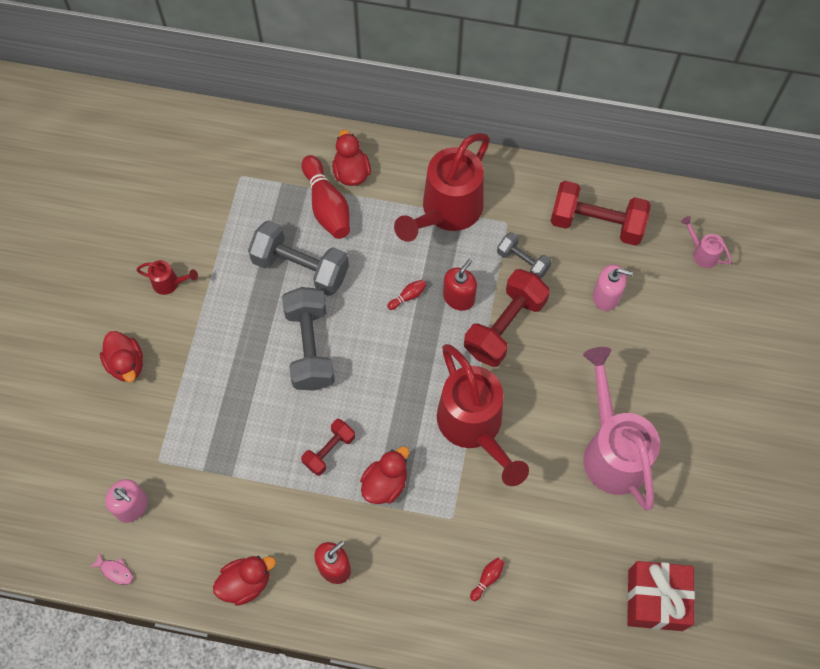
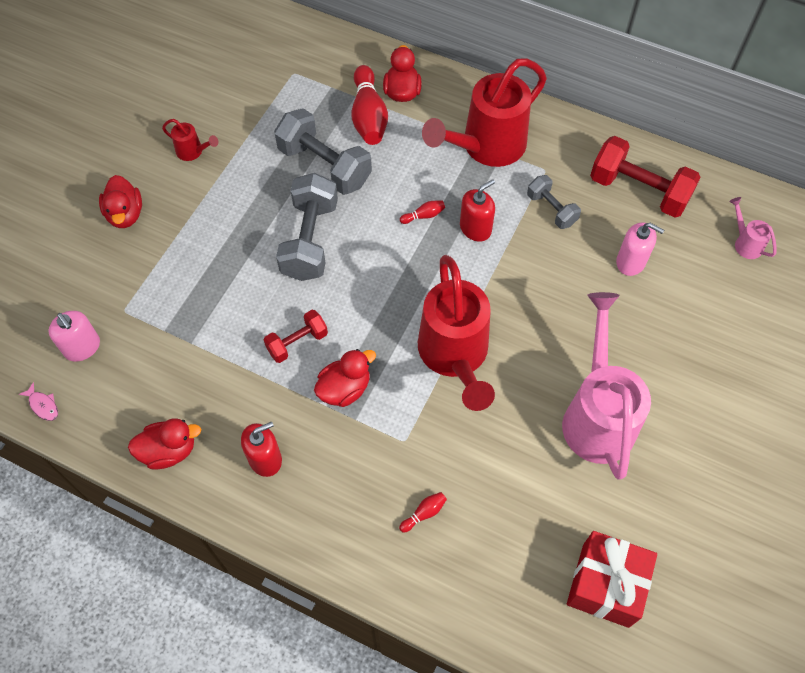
camera: 15 degrees right, 5 degrees down
(504, 326) = (515, 266): red dumbbell -> none

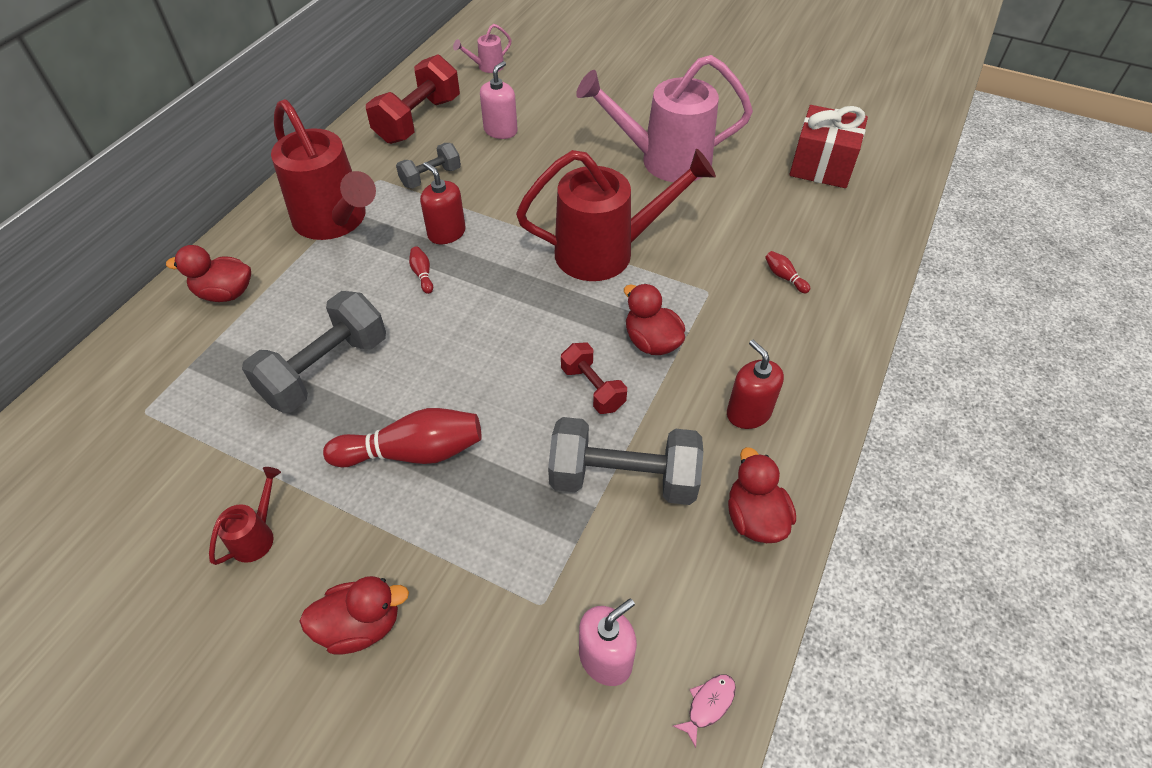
camera: 90 degrees left, 10 degrees down
(310, 240) = (443, 381): grey dumbbell -> grey dumbbell (623, 479)
(368, 116) = (255, 326): red bowling pin -> red bowling pin (413, 452)

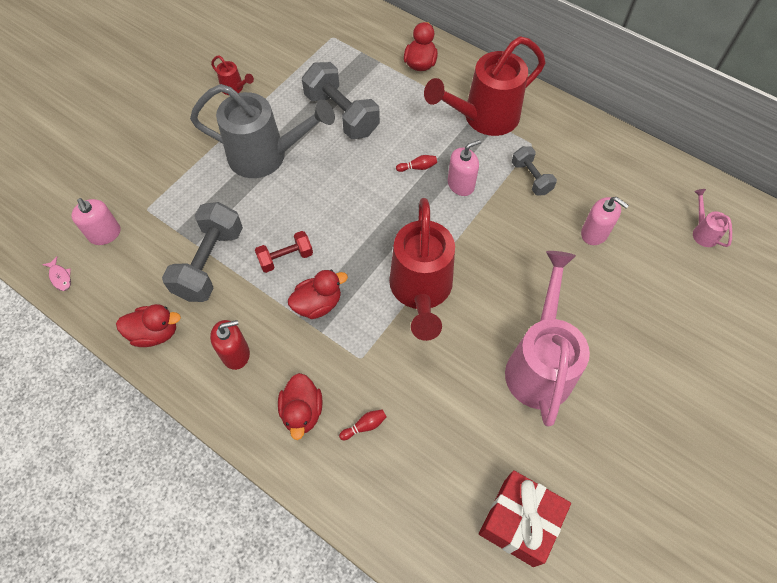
camera: 100 degrees right, 10 degrees up
(361, 625) = (167, 131): red duck -> red duck (302, 412)
(413, 452) = (265, 156): red bowling pin -> grey watering can
(418, 120) = (612, 173): red dumbbell -> none
(446, 233) = (461, 184): red soap dispenser -> pink soap dispenser

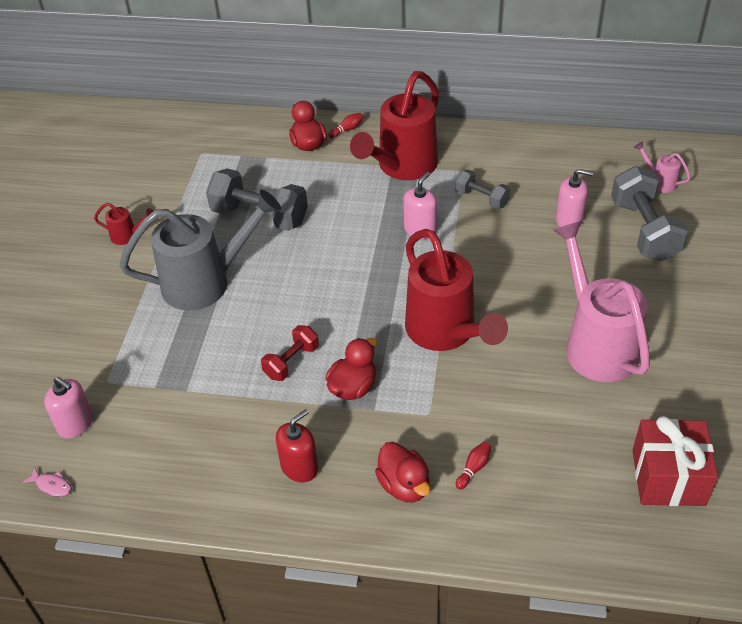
camera: 25 degrees left, 15 degrees down
(155, 333) = (199, 488): red duck -> none
(209, 263) = (214, 400): grey dumbbell -> grey dumbbell (644, 230)
(418, 167) = (368, 232): red bowling pin -> red bowling pin (347, 130)

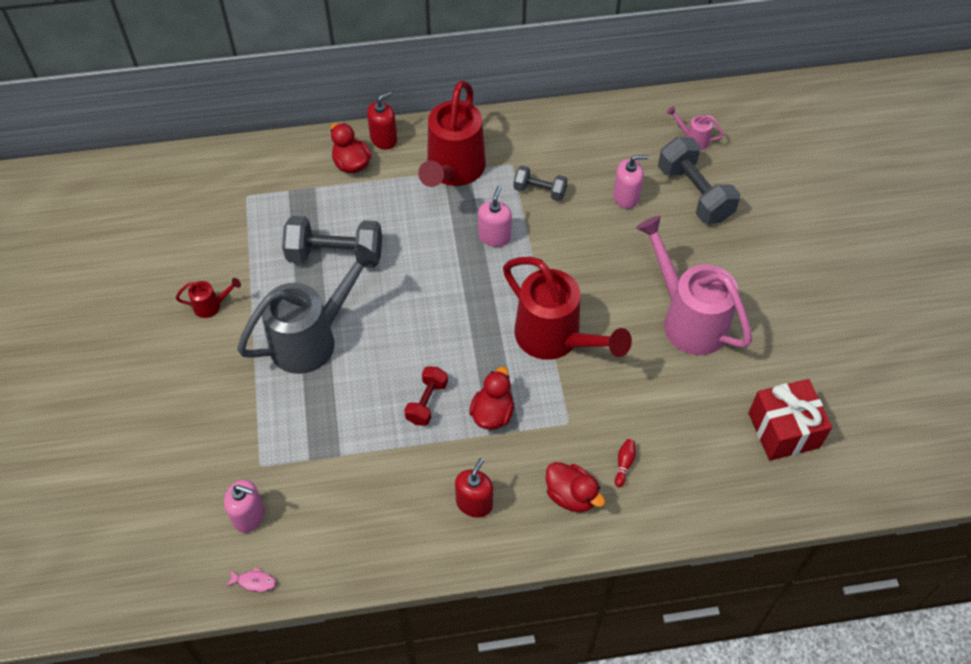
camera: 20 degrees left, 10 degrees up
(347, 130) = (383, 139): red bowling pin -> red soap dispenser

